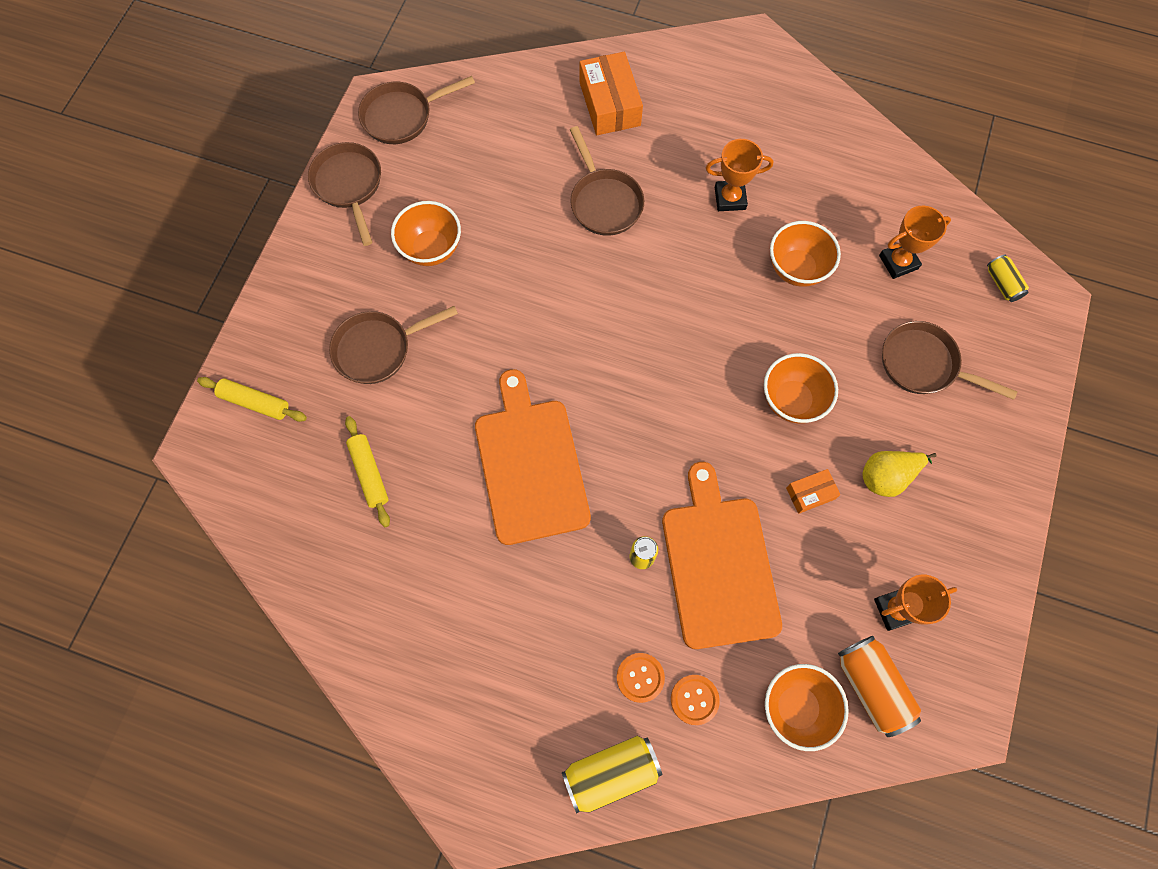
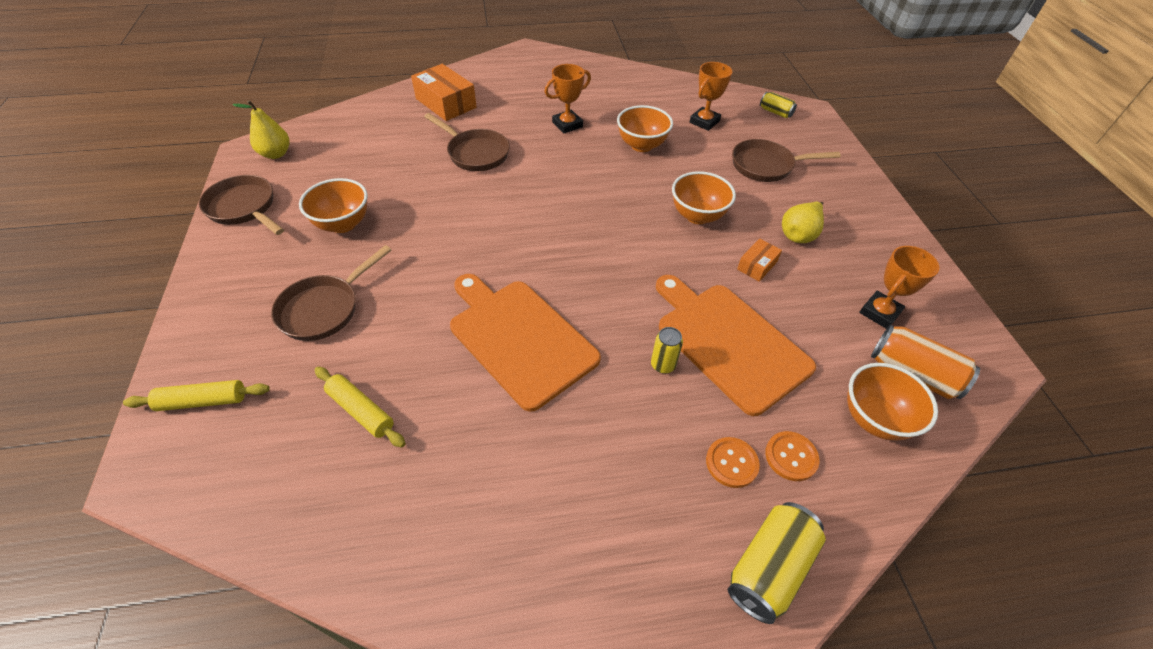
camera: 30 degrees left, 20 degrees down
(402, 116) = (276, 154): brown pan -> yellow pear

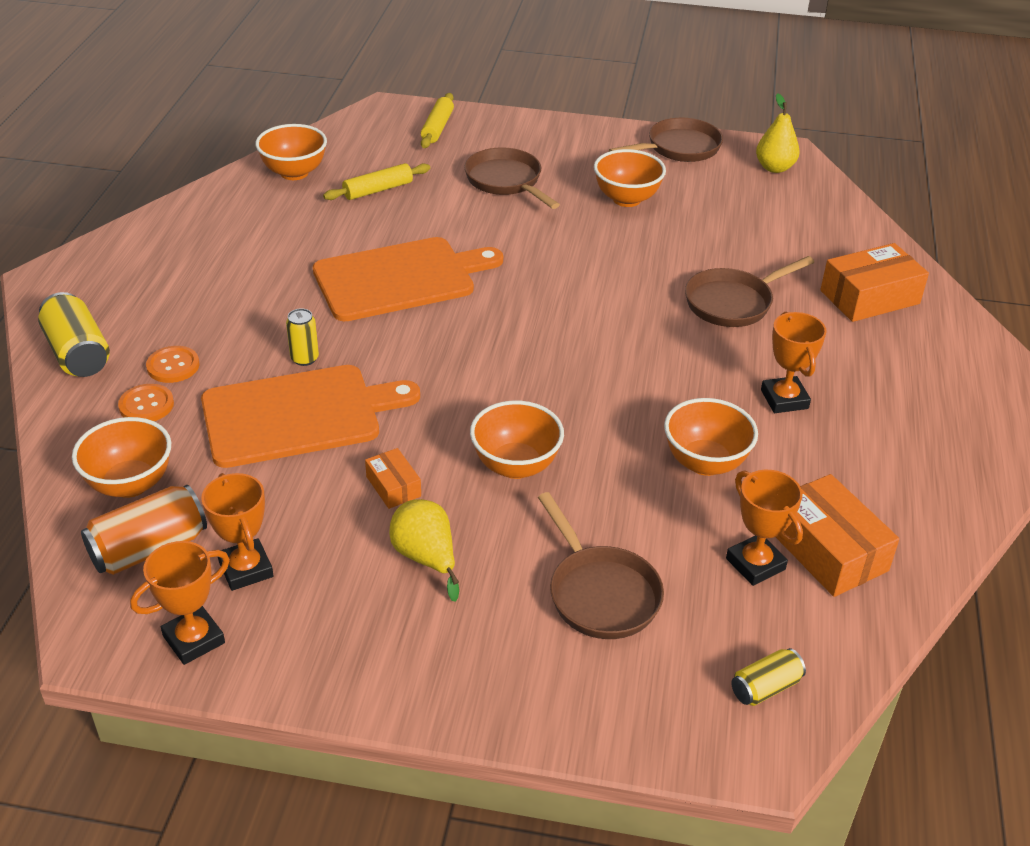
camera: 110 degrees right, 10 degrees down
(335, 516) = (294, 173): none -> orange bowl
(677, 103) = (827, 550): none -> orange box
(766, 166) = (600, 593): brown pan -> brown pan turned 135 degrees clockwise
(946, 315) = (194, 639): none -> orange trophy

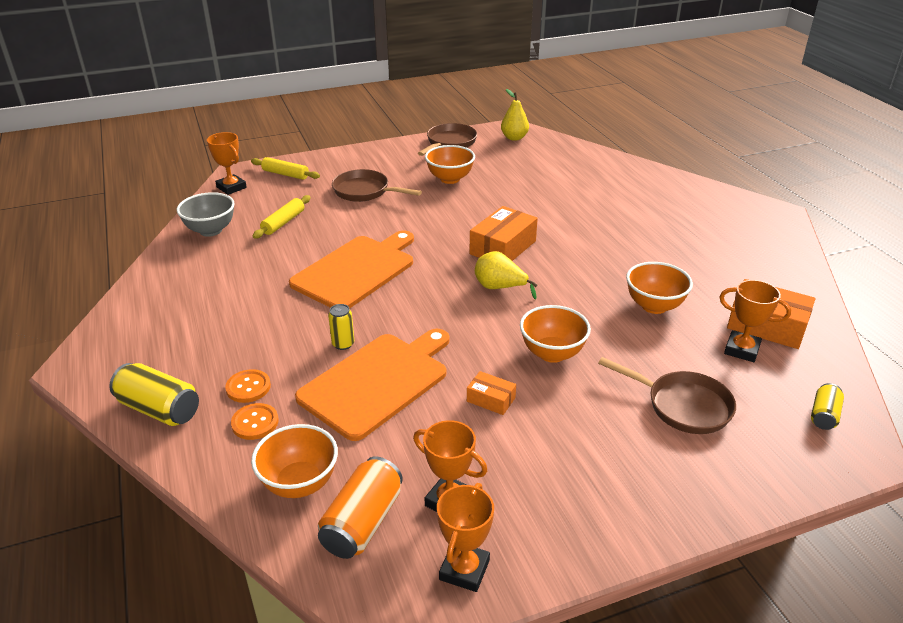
camera: 30 degrees left, 5 degrees down
(294, 173) = (210, 230): orange bowl -> grey bowl
(426, 558) = (560, 434): yellow pear -> yellow pear (500, 288)
(437, 128) = (285, 174): yellow rolling pin -> yellow rolling pin turned 45 degrees counterclockwise
(733, 303) = (571, 214): brown pan -> none
(784, 399) = (655, 255): orange trophy -> orange trophy (231, 187)
(869, 297) = (637, 187): orange box -> orange box (503, 247)

